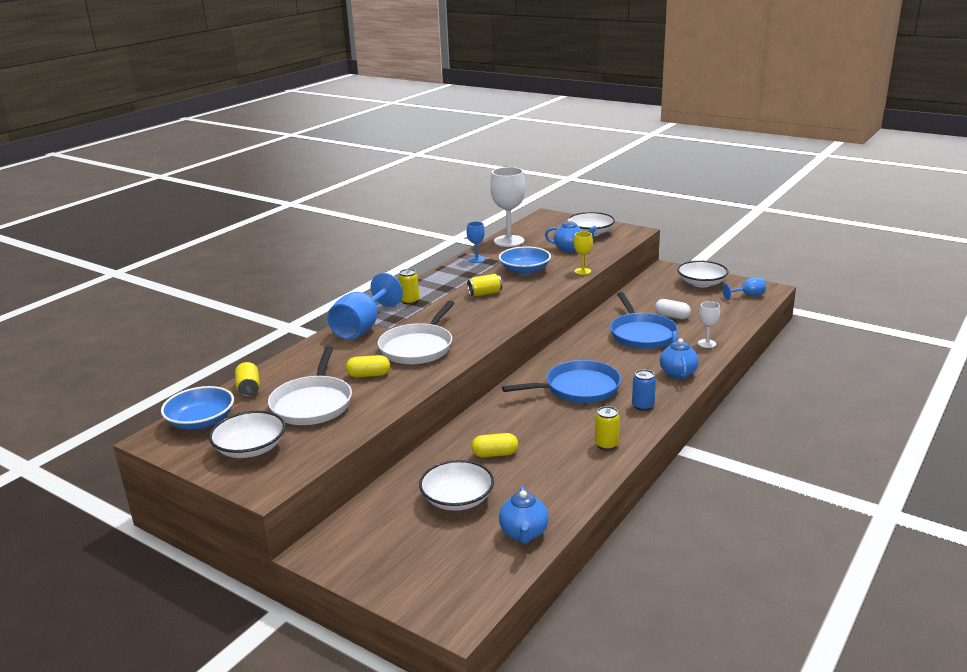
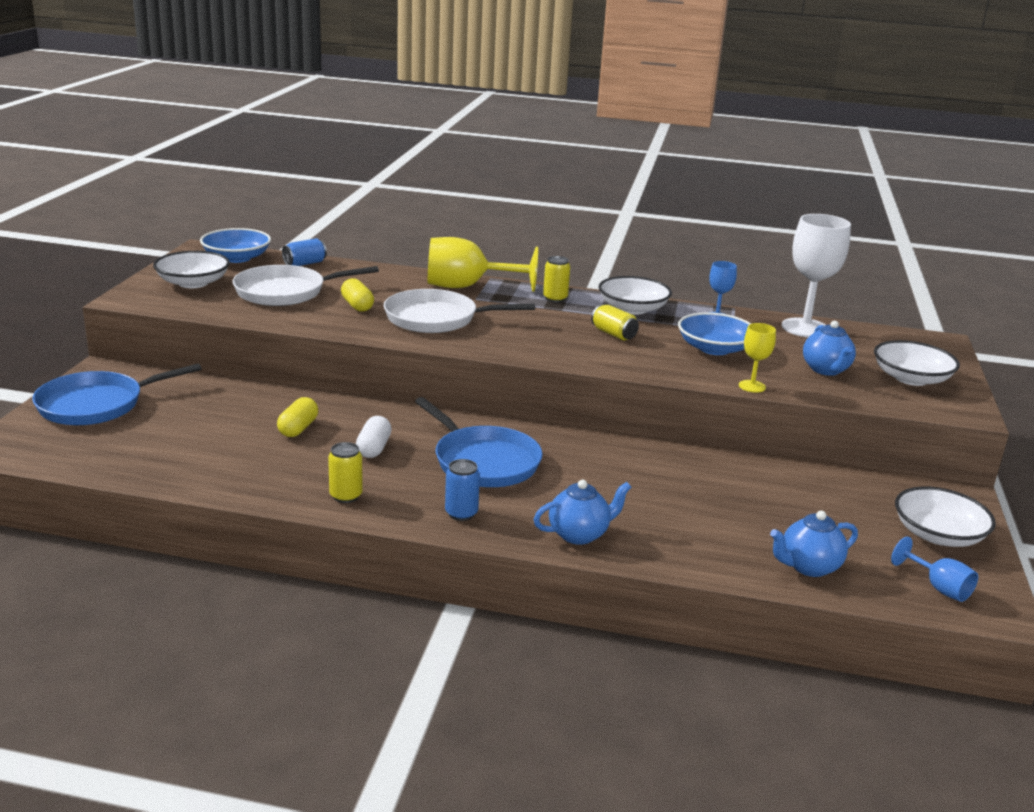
camera: 65 degrees right, 0 degrees up
(249, 389) = (305, 264): yellow can -> blue can
(362, 327) = (467, 287): blue goblet -> yellow goblet
(457, 499) = (201, 421): white bowl -> white bowl (633, 309)
(495, 454) = (298, 428): yellow capsule -> yellow capsule turned 45 degrees clockwise
(523, 533) = (141, 465): blue teapot -> blue teapot (808, 567)
(641, 334) = (684, 494): blue pan -> blue pan (96, 405)
(672, 316) = (772, 515): white capsule -> white capsule (373, 448)
(707, 343) = (700, 554): white goblet -> none

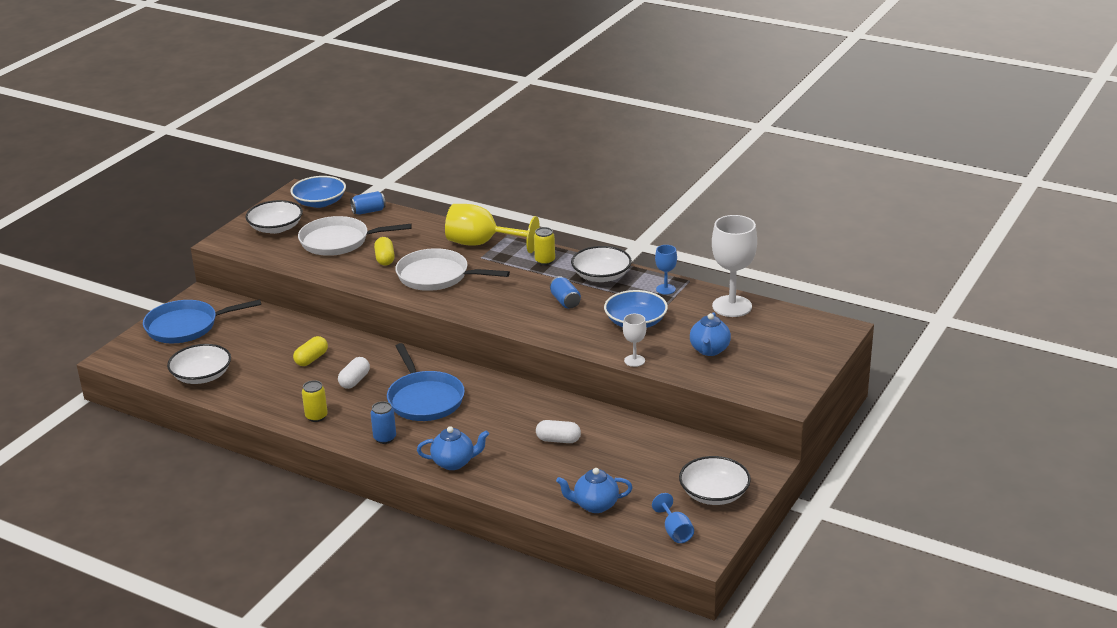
camera: 20 degrees right, 5 degrees up
(613, 334) = (565, 301): yellow can -> blue can
(693, 492) = (558, 440): none -> white capsule
(752, 386) = (634, 361): yellow goblet -> white goblet
(911, 378) = (773, 364): white bowl -> white bowl (201, 376)

